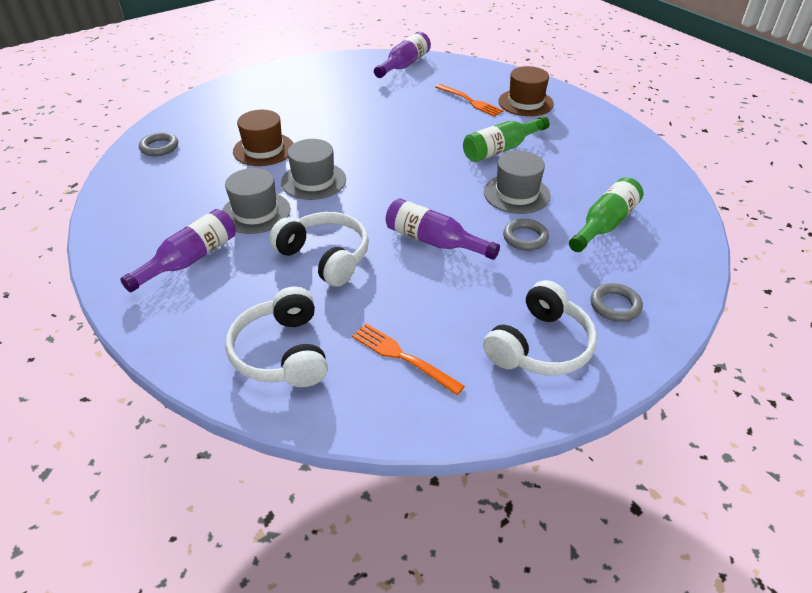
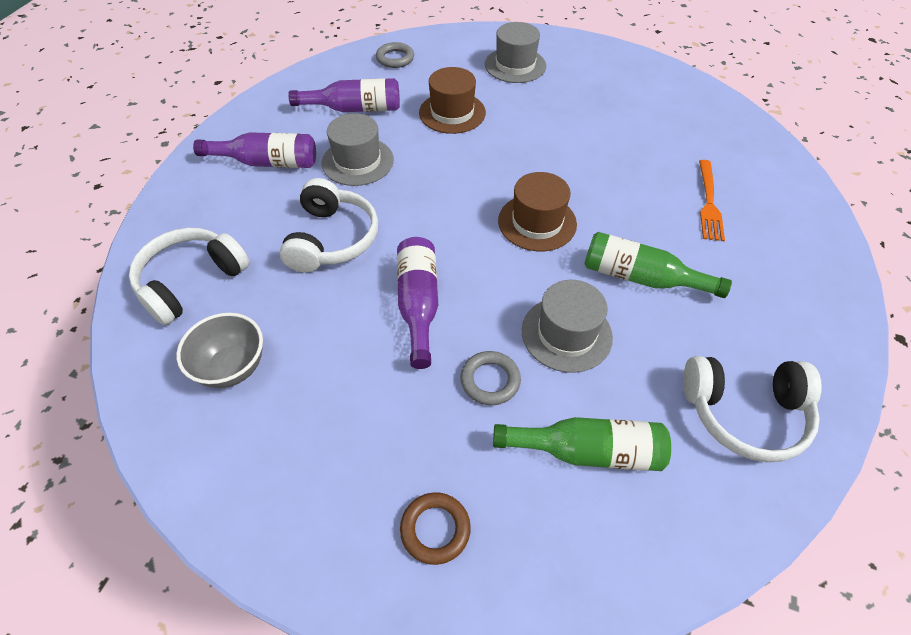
camera: 55 degrees right, 10 degrees up
(313, 181) = (436, 169): grey hat -> grey hat (515, 65)
(402, 357) = (232, 367): orange fork -> grey bowl
(404, 65) = (714, 116): purple bottle -> purple bottle (354, 109)
(525, 103) = (769, 252): brown hat -> brown hat (537, 222)
(540, 345) = (316, 479): white headphones -> white headphones (744, 413)
(615, 305) = (435, 529): grey ring -> brown ring

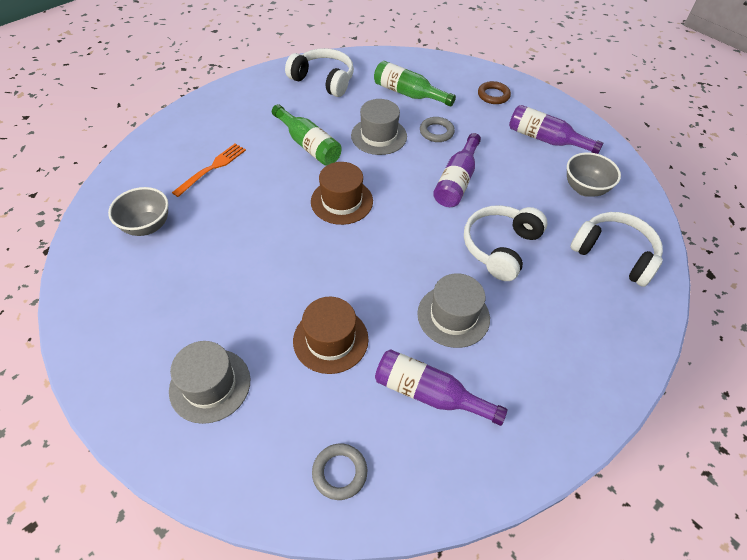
camera: 155 degrees left, 0 degrees up
(191, 282) = (614, 254): white headphones -> white headphones turned 120 degrees counterclockwise
(267, 162) = (542, 352): purple bottle -> purple bottle (546, 139)
(689, 130) = (147, 226): none -> grey bowl

